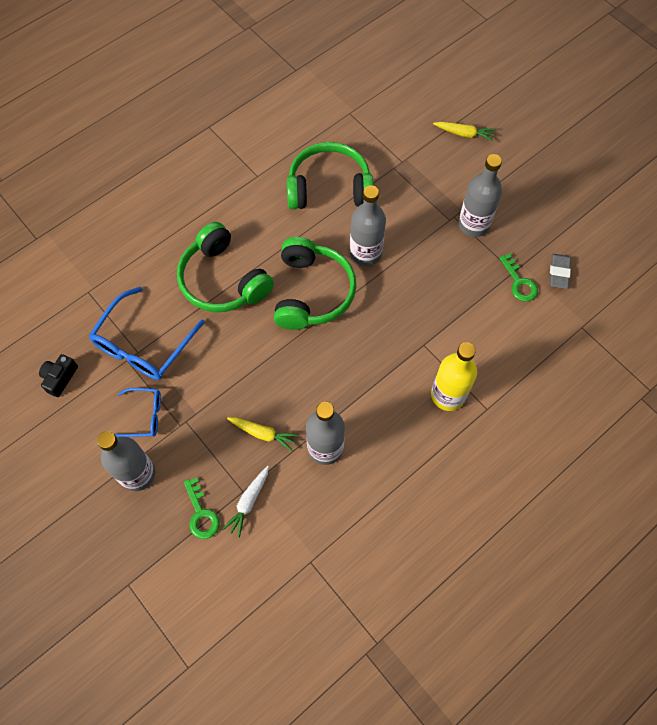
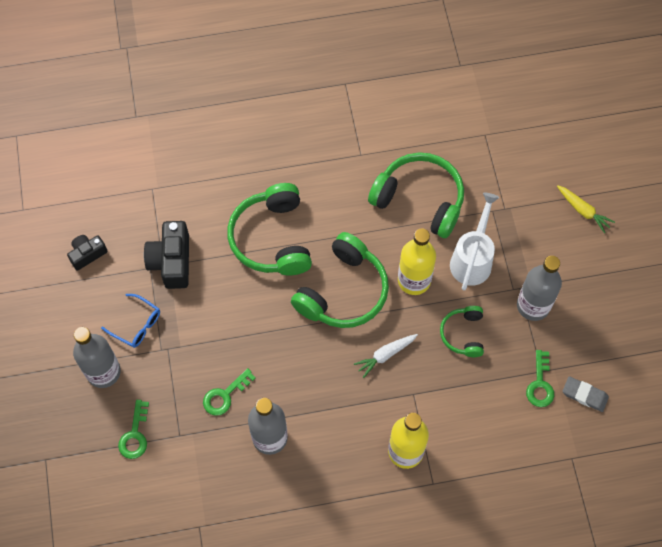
camera: 30 degrees right, 0 degrees up
(143, 344) = (171, 261): blue glasses -> black camera
(248, 502) = (178, 447): white carrot -> white carrot (385, 355)
(263, 433) = (225, 395): yellow carrot -> green key
(365, 253) = (414, 280): grey bottle -> yellow bottle
(402, 213) = (472, 259): none -> white watering can
(433, 275) = (463, 334): none -> green headphones
(559, 273) = (584, 395): grey eraser -> grey eraser turned 75 degrees clockwise

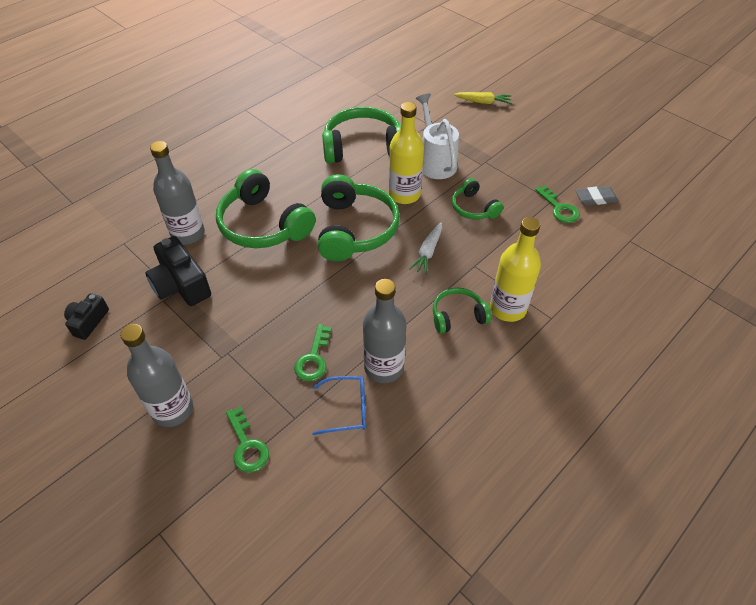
camera: 35 degrees left, 15 degrees down
(136, 325) = (180, 351): blue glasses -> blue glasses (347, 409)
(360, 431) = (458, 316): none -> green headphones
(533, 306) = (505, 166): grey bottle -> grey bottle (188, 234)

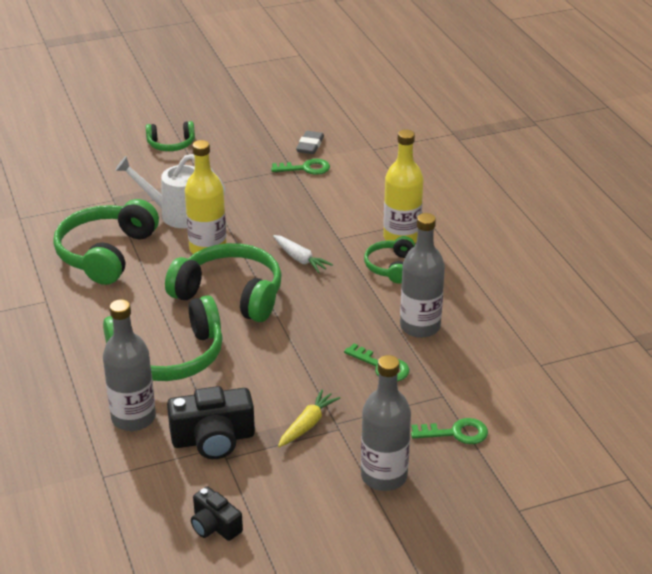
camera: 65 degrees left, 15 degrees down
(347, 409) = (452, 361): blue glasses -> none
(473, 208) = (264, 214): green headphones -> green headphones (171, 144)
(483, 102) = (112, 156): yellow carrot -> yellow carrot (307, 424)

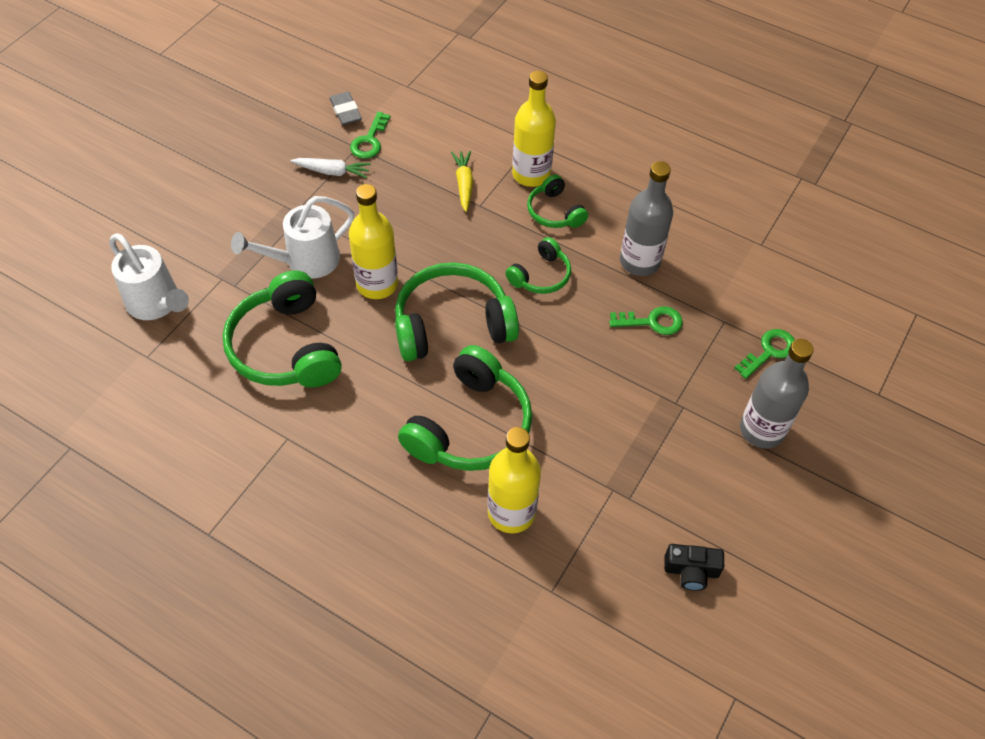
camera: 40 degrees left, 20 degrees up
(58, 194) = (157, 304): none -> white watering can
(133, 418) = (511, 512): grey bottle -> yellow bottle
(171, 144) = (208, 179): green headphones -> green headphones (541, 276)
(213, 439) = (599, 486): black camera -> none
(300, 259) = (471, 248): white carrot -> white carrot (332, 172)
(306, 168) = (369, 140): green key -> green key turned 150 degrees clockwise
(307, 424) = (656, 419): yellow carrot -> yellow carrot (464, 184)

